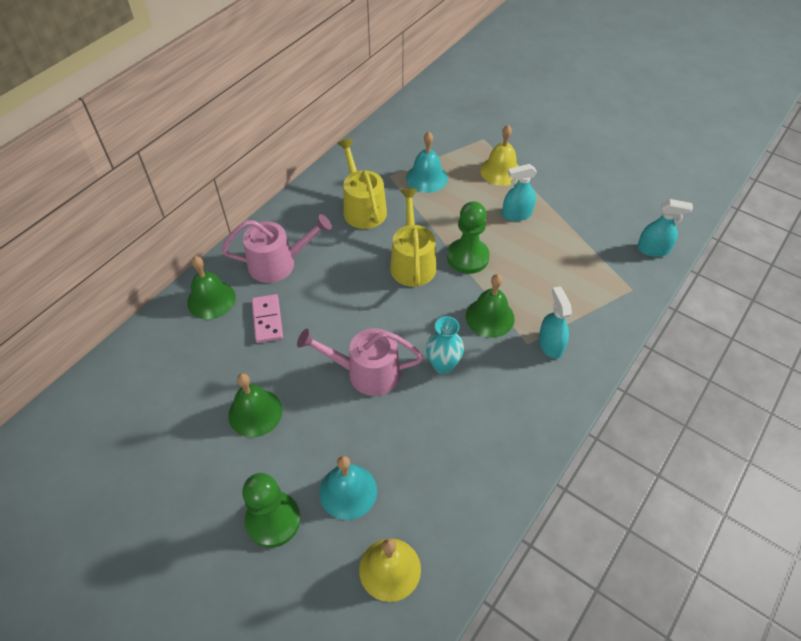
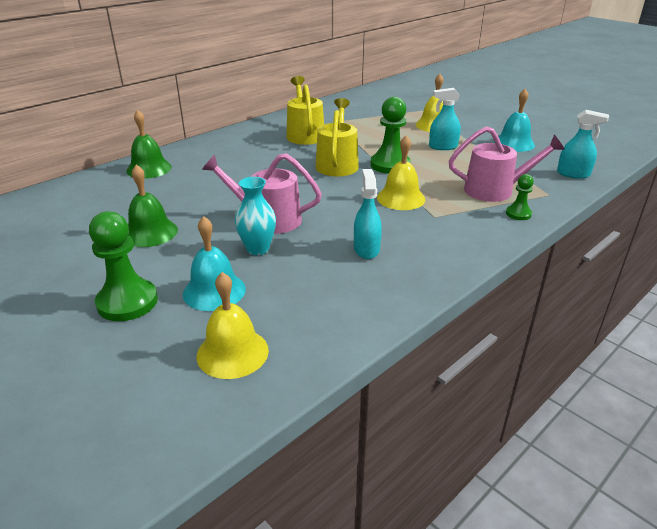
camera: 10 degrees right, 20 degrees down
(267, 320) = (192, 183): pink domino -> none
(278, 263) = (217, 155): pink watering can -> pink watering can (495, 190)
(426, 178) = (366, 124): turquoise bell -> turquoise bell (514, 143)
(443, 365) = (345, 221): turquoise vase -> turquoise vase (257, 249)
(490, 317) = (401, 198): green bell -> yellow bell
(550, 344) = (457, 219): turquoise spray bottle -> turquoise spray bottle (366, 249)
(606, 327) = (518, 214): none -> green pawn

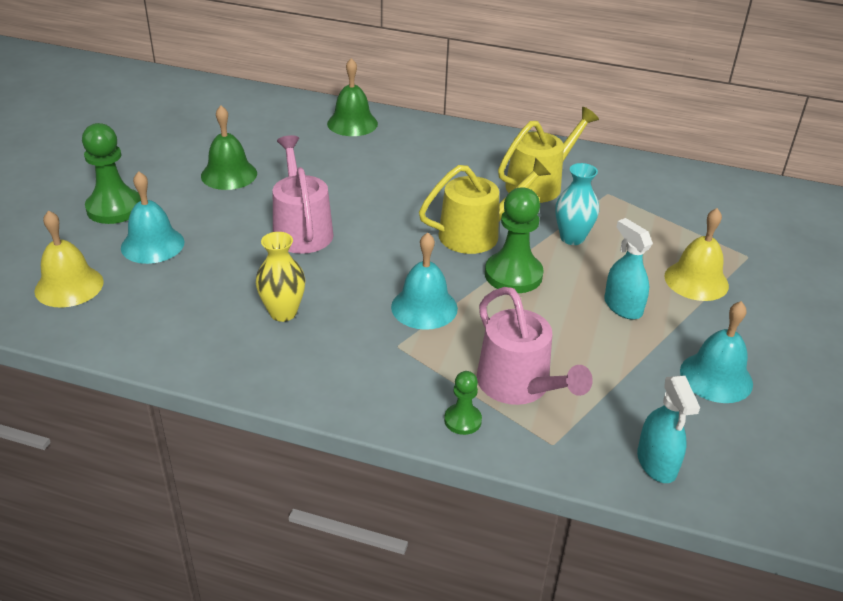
camera: 60 degrees right, 5 degrees up
(257, 249) = (238, 243): turquoise vase -> turquoise vase (572, 238)
(366, 249) = (283, 313): turquoise spray bottle -> yellow vase
(401, 198) = (424, 307): yellow bell -> turquoise bell

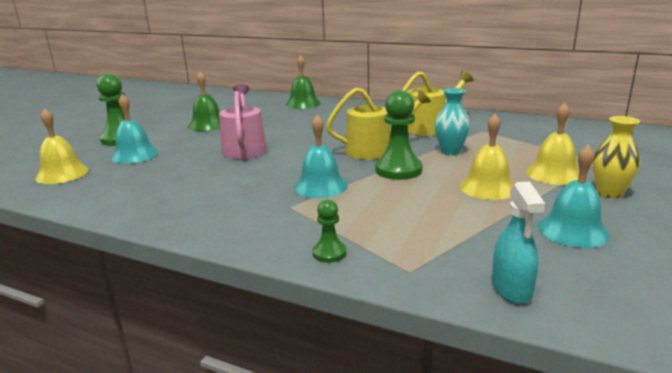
camera: 10 degrees right, 15 degrees down
(283, 313) = (208, 188): yellow vase -> yellow vase (609, 193)
(519, 385) = (387, 232): pink watering can -> none
(622, 307) = (488, 187): turquoise spray bottle -> yellow bell

